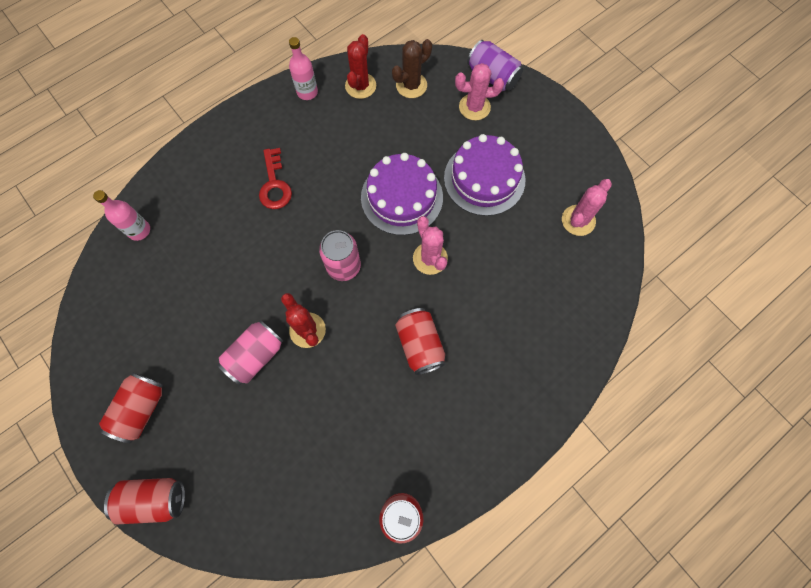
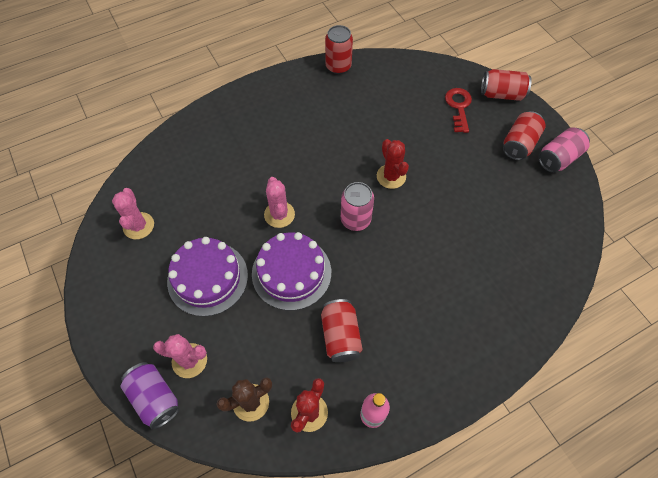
camera: 170 degrees left, 10 degrees down
(139, 230) = (544, 281): pink bottle -> none
(255, 356) = (433, 165): pink can -> pink can (558, 158)
(274, 184) = (414, 306): red key -> red key (458, 107)
(420, 345) = (304, 154): red can -> red can (340, 336)
(578, 220) = (138, 226): pink cactus -> pink cactus turned 60 degrees counterclockwise

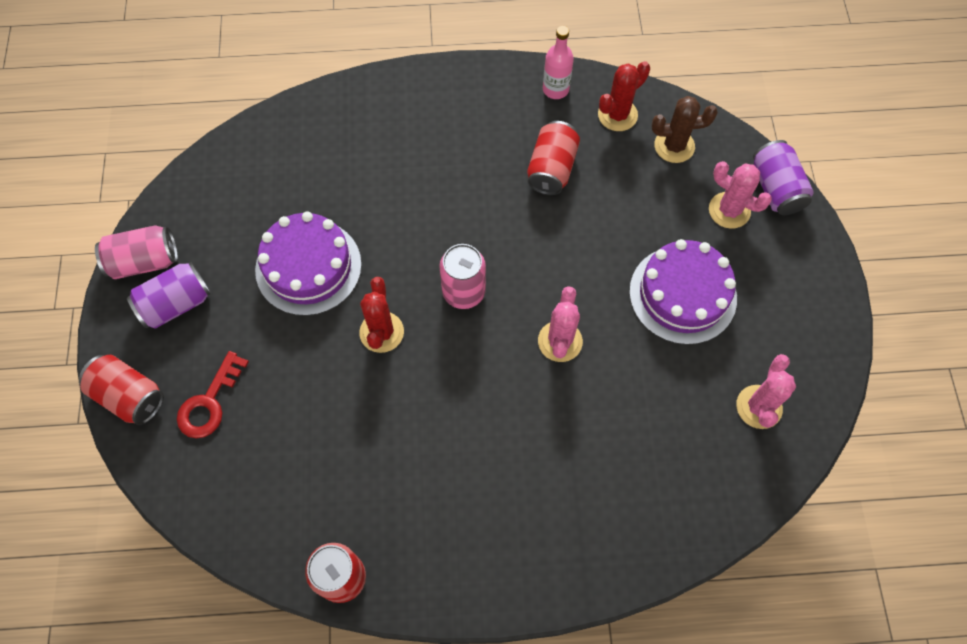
camera: 155 degrees left, 5 degrees up
(291, 272) = (576, 258): purple cake -> purple cake (308, 267)
(519, 144) = (176, 304): red can -> purple can

